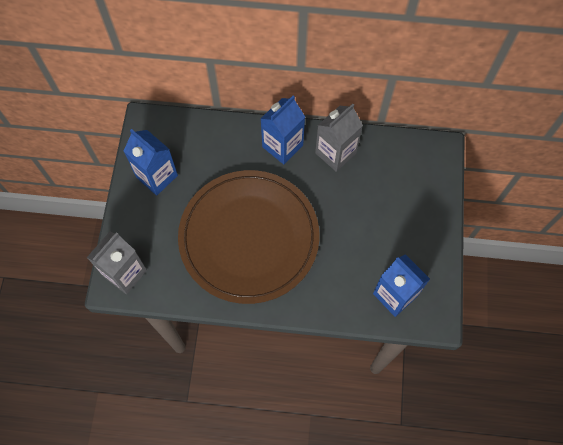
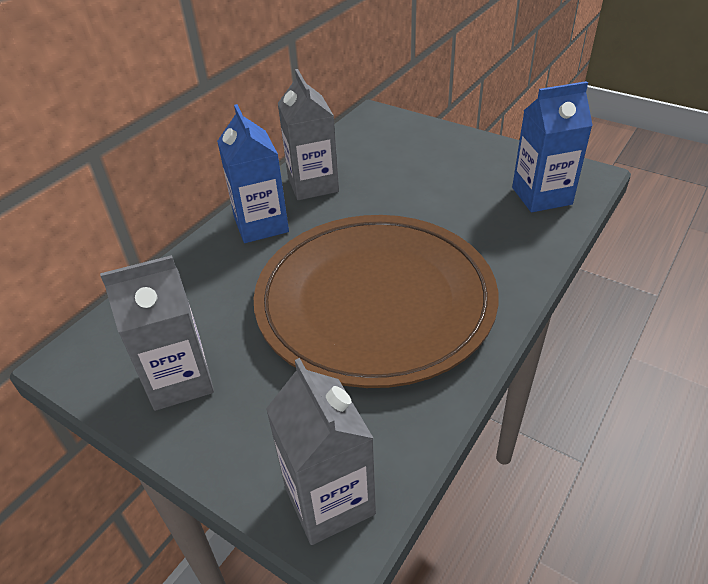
camera: 60 degrees left, 25 degrees down
(157, 176) = (180, 380): blue carton -> grey carton

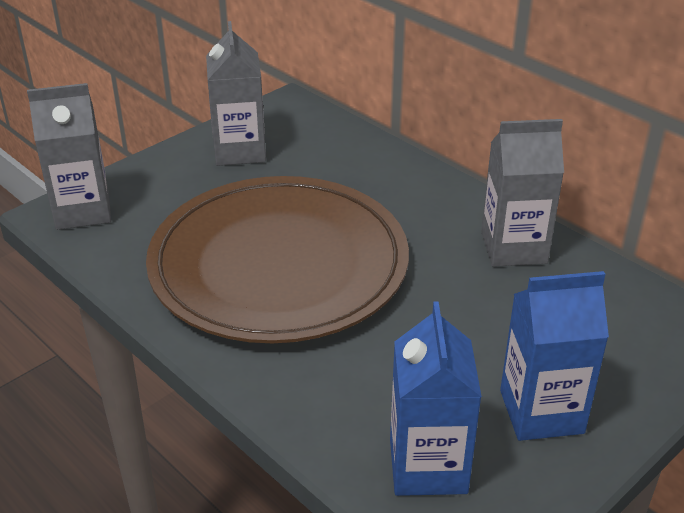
camera: 100 degrees right, 5 degrees down
(261, 225) = (440, 203): blue carton -> blue carton (541, 412)

